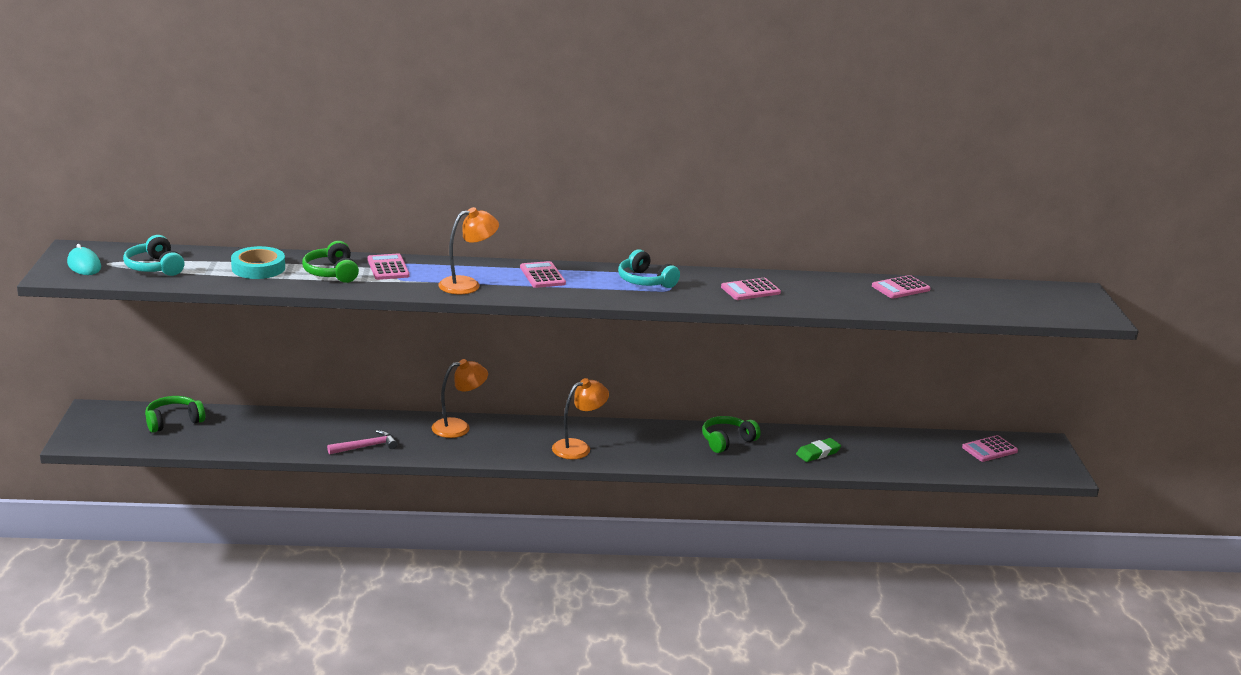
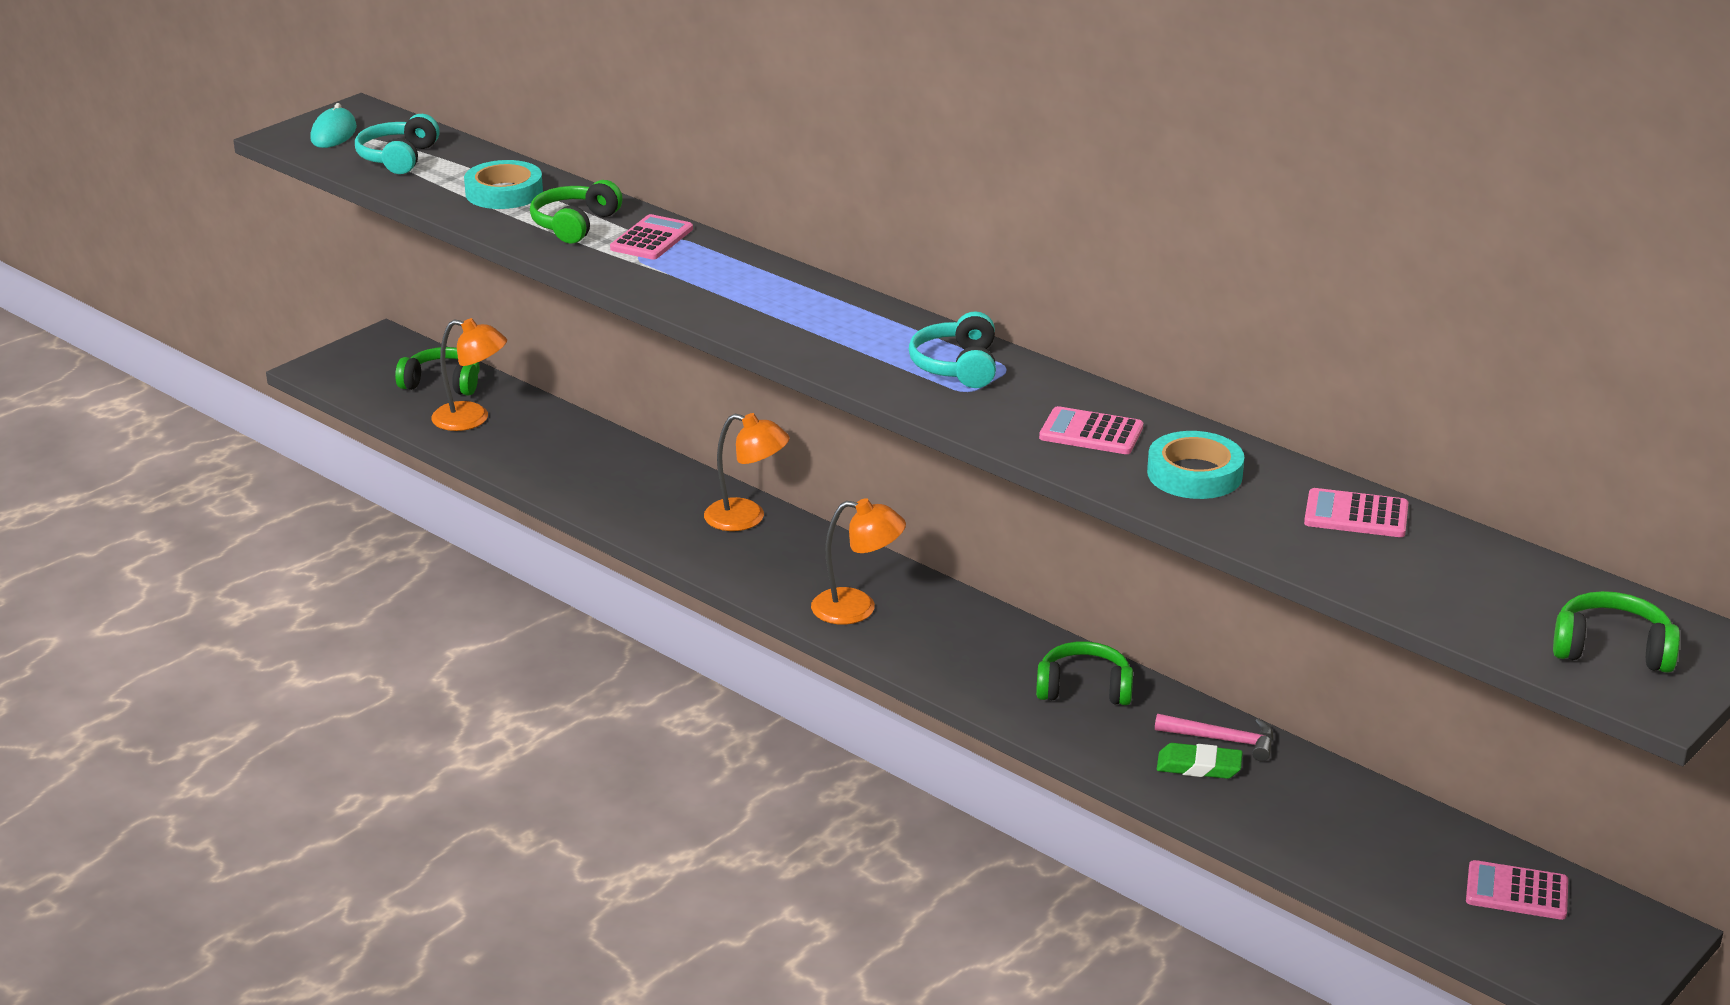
camera: 45 degrees right, 5 degrees up
(366, 446) = (600, 498): pink hammer -> pink hammer (1222, 740)
(467, 284) = (707, 293): orange lamp -> orange lamp (472, 419)
(542, 275) = (827, 312): pink calculator -> none
(818, 293) = (1194, 474): none -> turquoise tape
(1061, 305) = (1611, 649): none -> green headphones

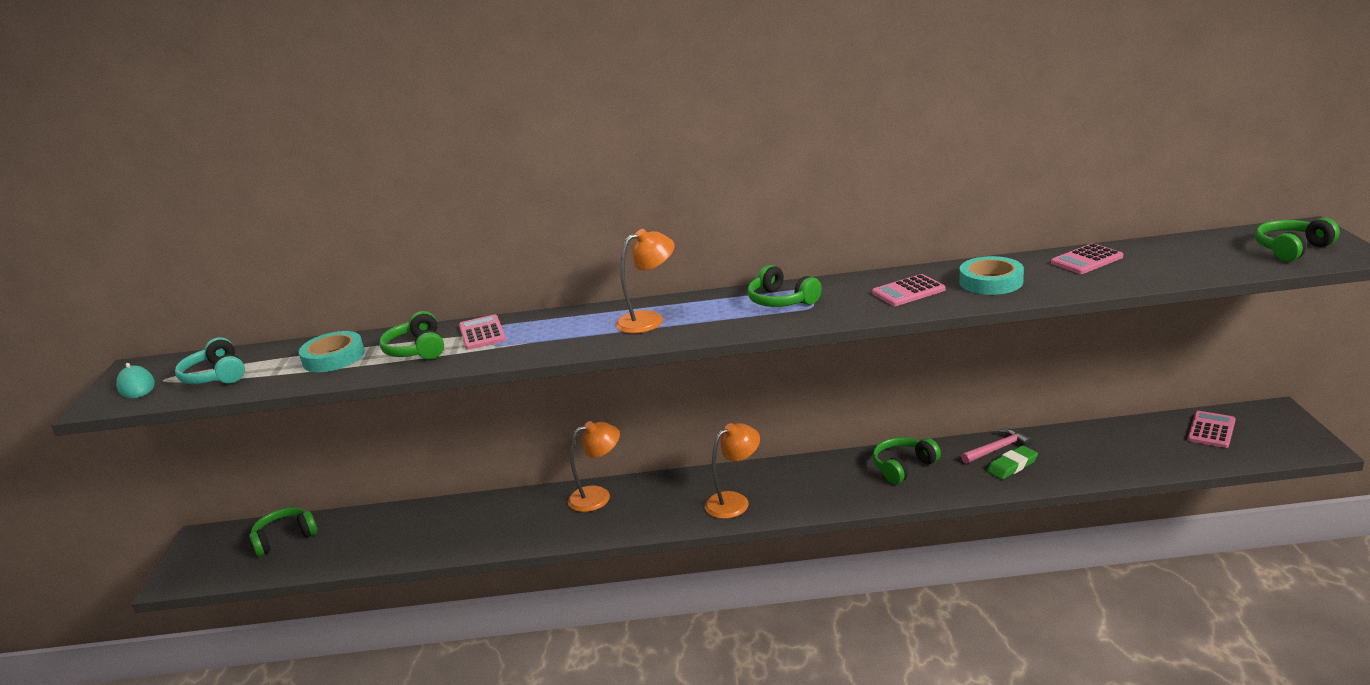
camera: 40 degrees left, 5 degrees down
(472, 419) = (338, 545): orange lamp -> orange lamp (649, 320)
(957, 366) = (781, 301): turquoise headphones -> green headphones
(1516, 892) = (1211, 430): pink calculator -> pink calculator turned 150 degrees clockwise

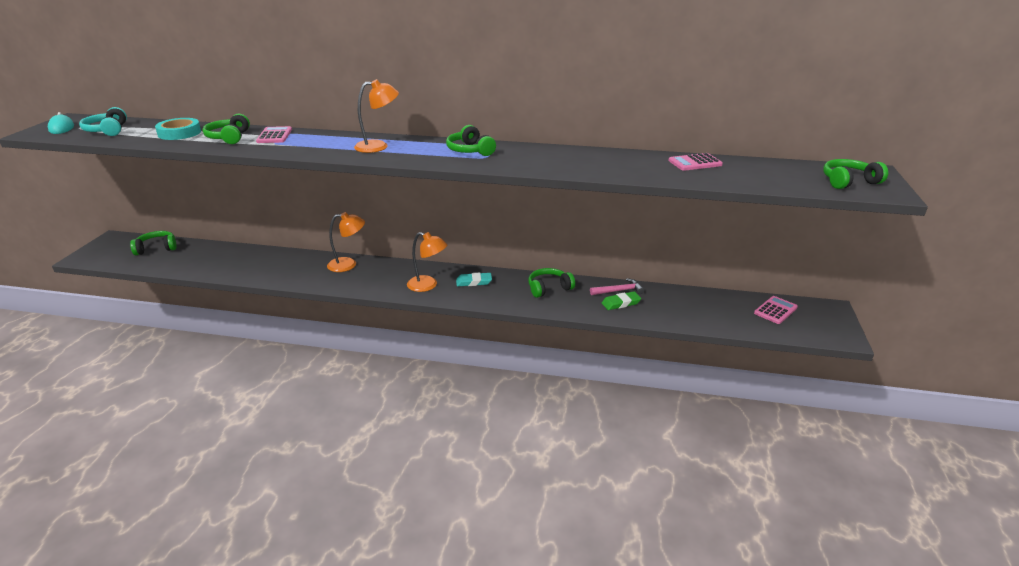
camera: 10 degrees right, 5 degrees up
(734, 501) = (428, 285): orange lamp -> orange lamp turned 45 degrees clockwise
(795, 481) = (474, 282): none -> turquoise eraser
(908, 291) = (556, 160): pink calculator -> none
(991, 282) = (616, 164): turquoise tape -> none

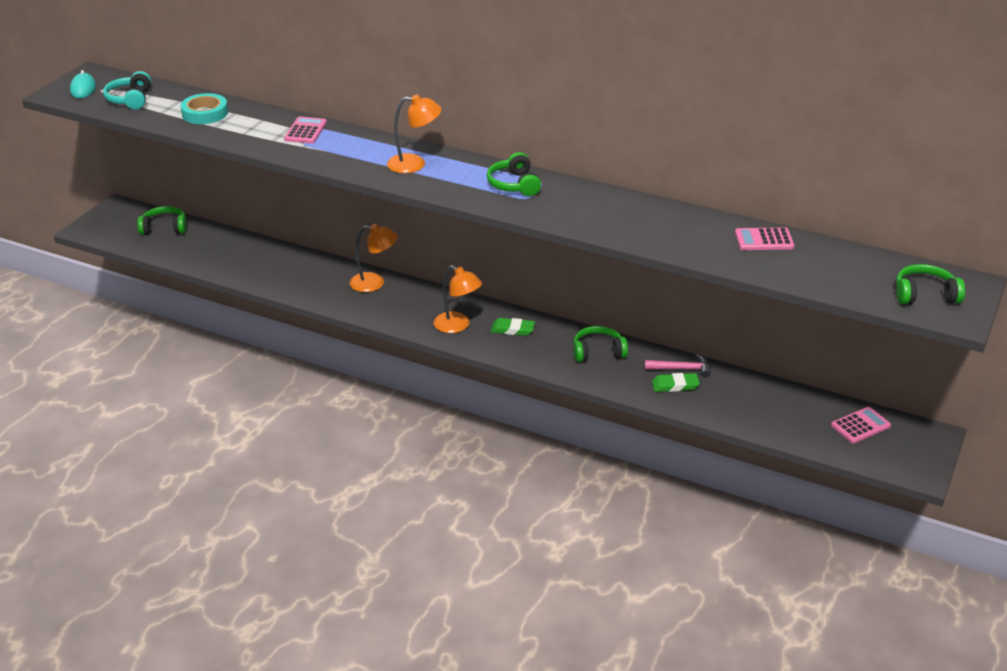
camera: 15 degrees right, 5 degrees up
(229, 137) = (256, 128): green headphones -> none
(474, 282) = (512, 329): turquoise eraser -> green eraser

